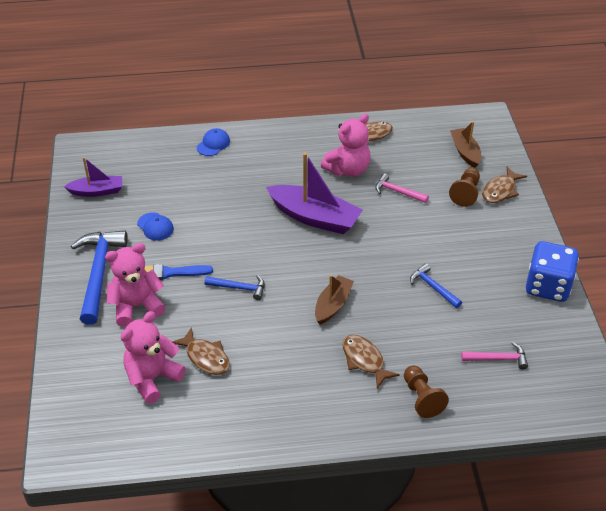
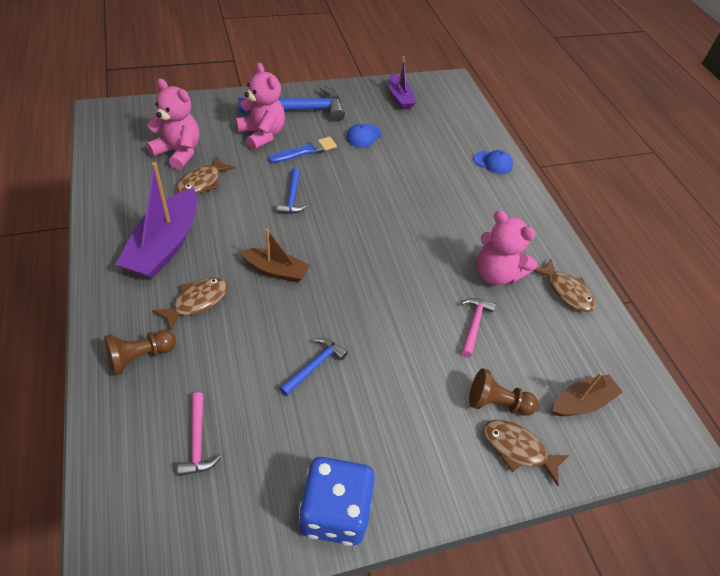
camera: 75 degrees right, 5 degrees up
(171, 273) = (306, 151): blue brush -> blue brush turned 75 degrees clockwise
(314, 217) = (406, 248): purple boat -> purple boat (165, 245)

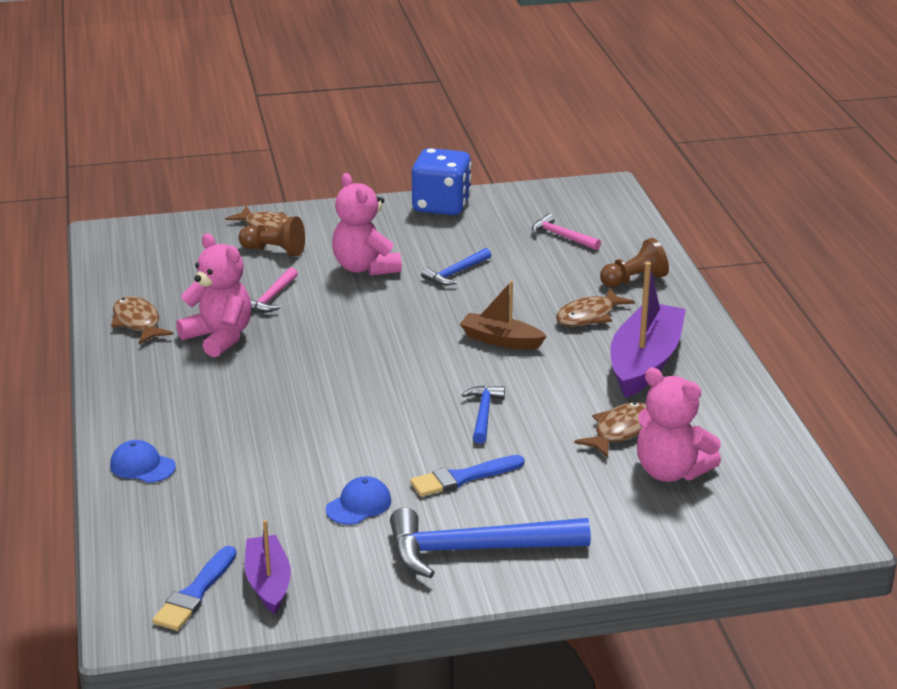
camera: 170 degrees left, 20 degrees down
(198, 441) = (562, 236): pink hammer -> pink hammer turned 45 degrees counterclockwise
(262, 135) = (539, 502): pink teddy bear -> pink teddy bear (365, 268)
(432, 94) = (195, 593): none -> blue brush
(582, 402) = (186, 250): brown boat -> none

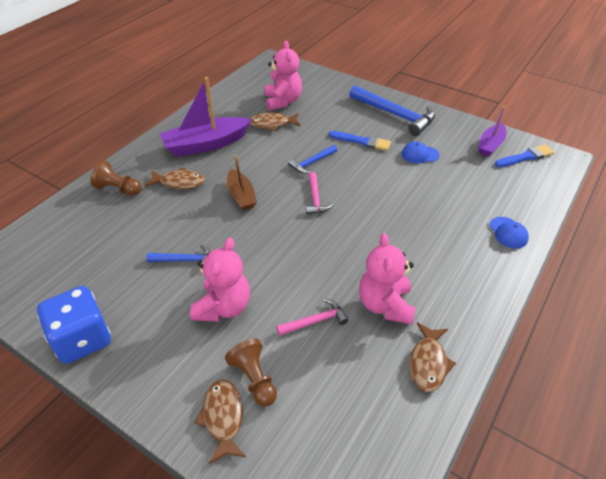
camera: 135 degrees left, 15 degrees up
(562, 236) = (83, 247): pink hammer -> pink hammer (315, 198)

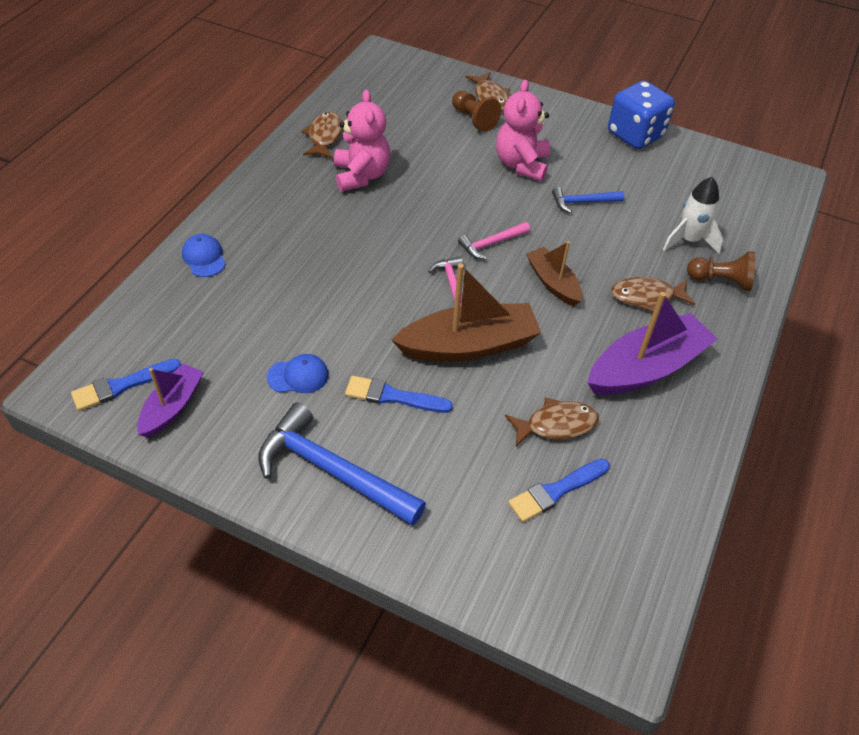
camera: 170 degrees right, 5 degrees up
(117, 220) = (689, 240): none -> white rocket
(283, 101) = (556, 491): pink teddy bear -> blue brush
(312, 163) = (469, 345): blue hammer -> brown boat
(315, 321) = (429, 159): pink hammer -> pink hammer (491, 244)

